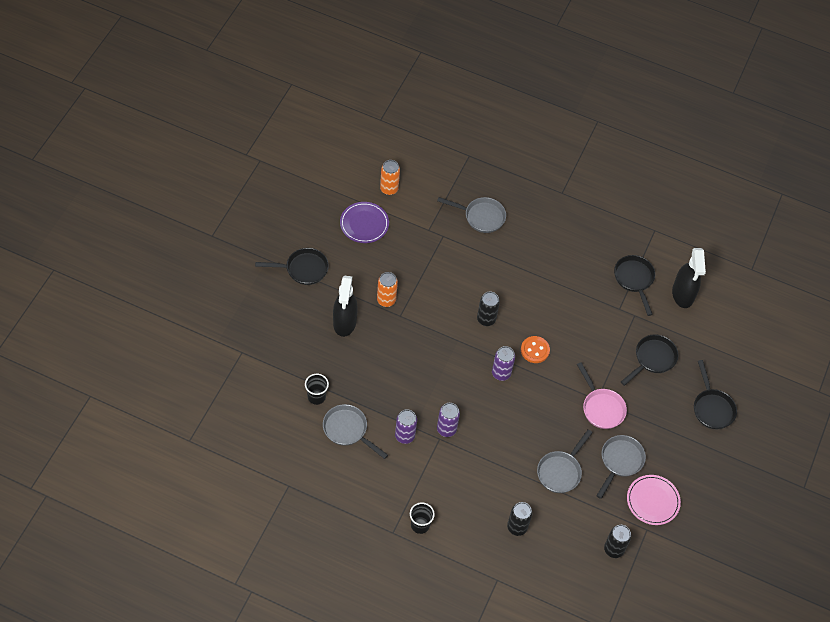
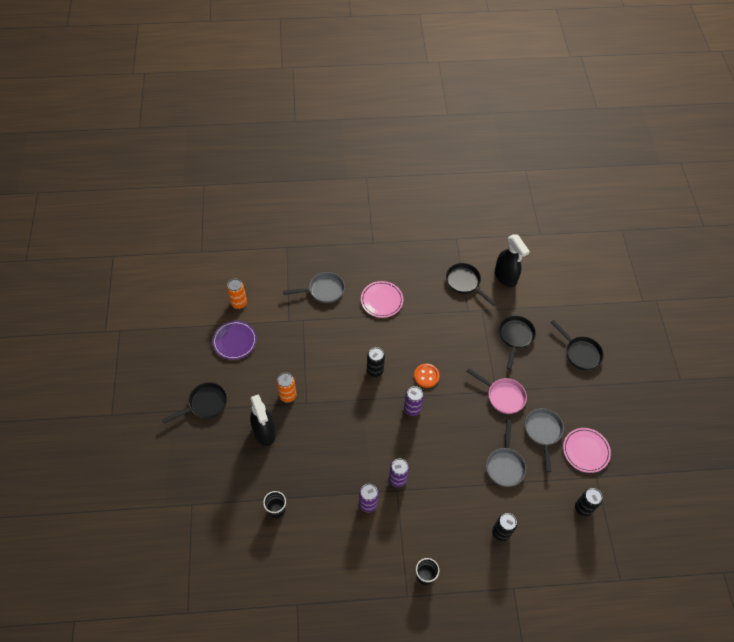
camera: 25 degrees left, 0 degrees up
(348, 430) = (319, 525): grey pan -> none
(535, 255) = (381, 300): none -> pink plate

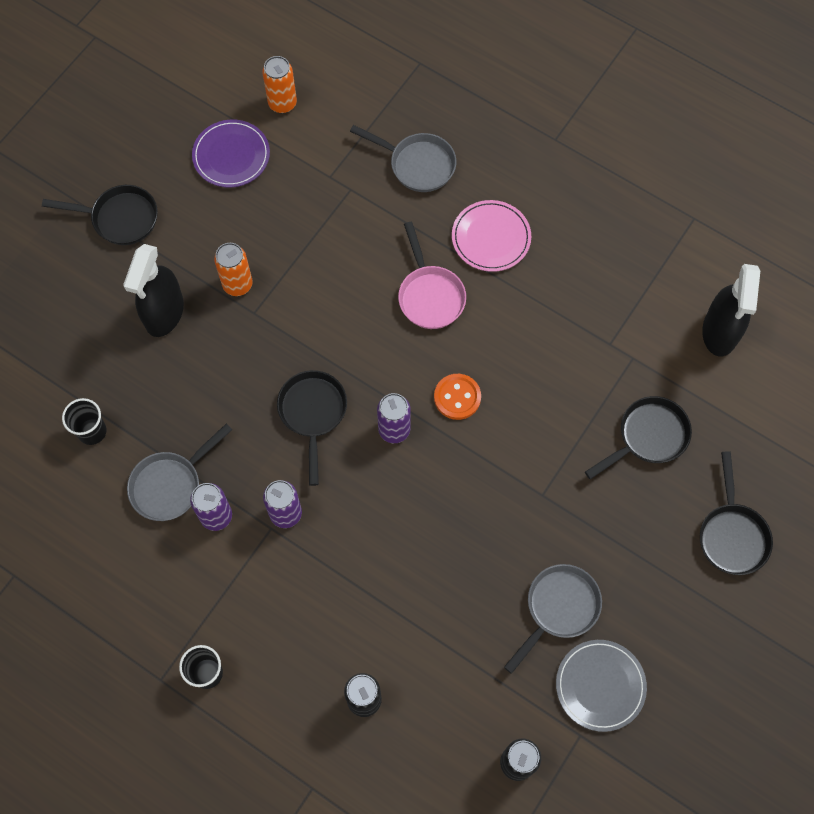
camera: 40 degrees right, 10 degrees up
(375, 370) = (389, 335): black can -> none
(465, 283) = (644, 297): black pan -> black pan (313, 413)
(503, 396) = (546, 510): pink pan -> pink pan (430, 295)
(505, 465) = (456, 612): grey pan -> grey pan (170, 485)
(586, 451) = (600, 685): pink plate -> grey plate

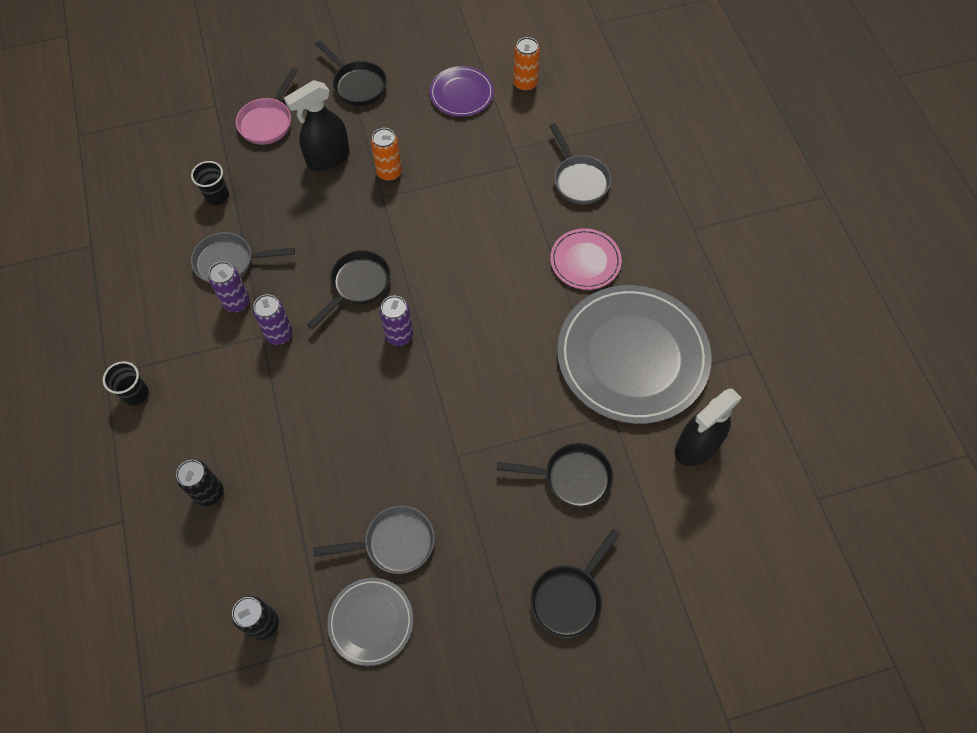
camera: 40 degrees right, 5 degrees down
(430, 295) = (507, 268): pink pan -> pink pan (268, 122)
(457, 397) = (461, 347): orange button -> none
(605, 294) = (632, 356): none -> grey plate

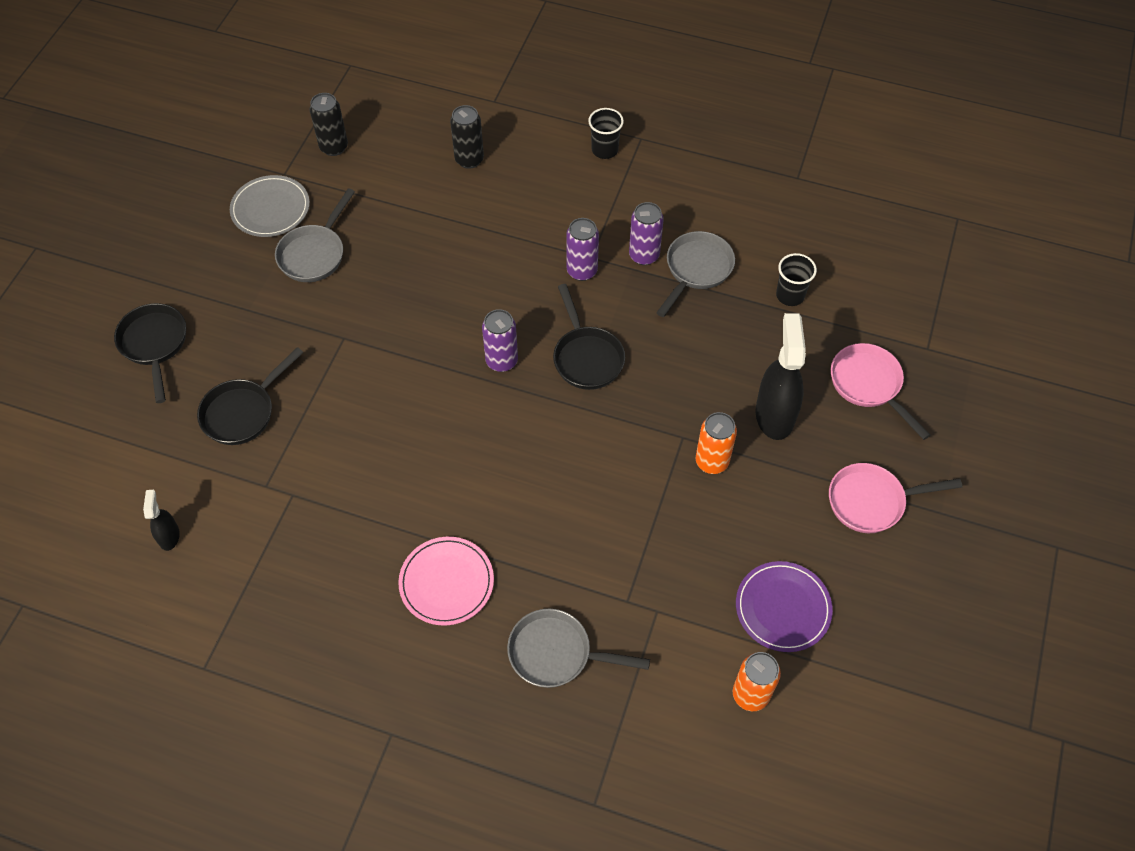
camera: 125 degrees right, 5 degrees down
(357, 85) = (872, 501): black pan -> pink pan
(632, 356) = (304, 548): grey plate -> none
(696, 446) = (169, 536): black spray bottle -> black spray bottle, size x0.50

